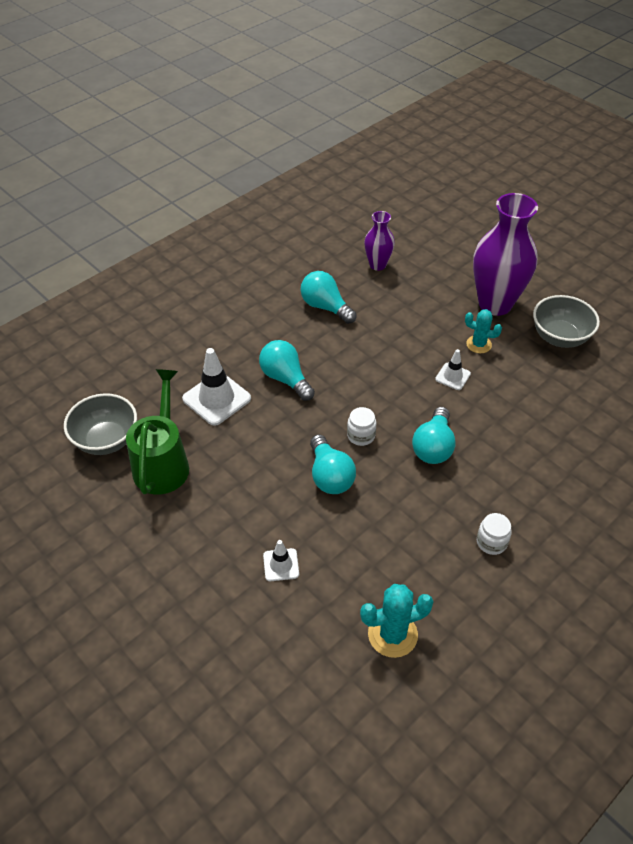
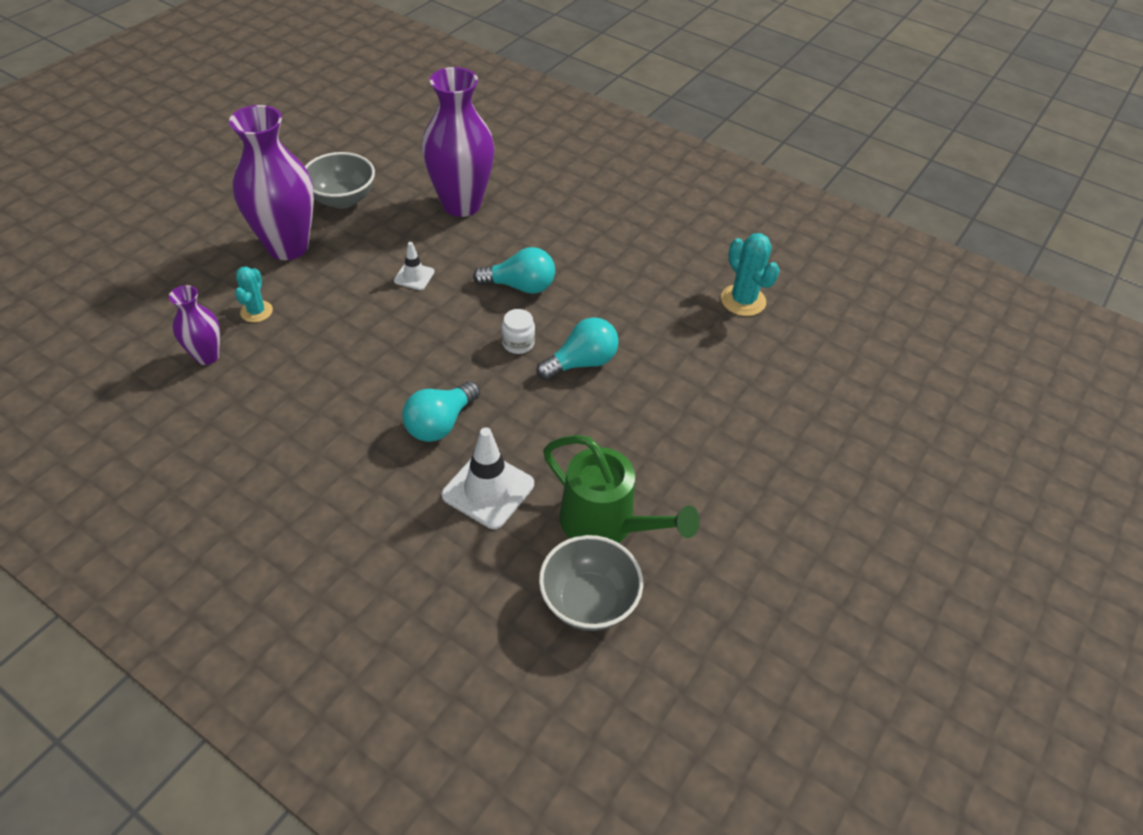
camera: 105 degrees left, 0 degrees up
(163, 462) = (607, 524): green watering can -> green watering can turned 135 degrees counterclockwise
(281, 565) = (705, 387): white traffic cone -> none
(325, 307) = (298, 401): turquoise light bulb -> none
(478, 344) = (359, 258): turquoise cactus -> turquoise cactus (256, 311)
(491, 542) = (623, 244): white jar -> none
(555, 418) = (461, 204): none -> purple vase

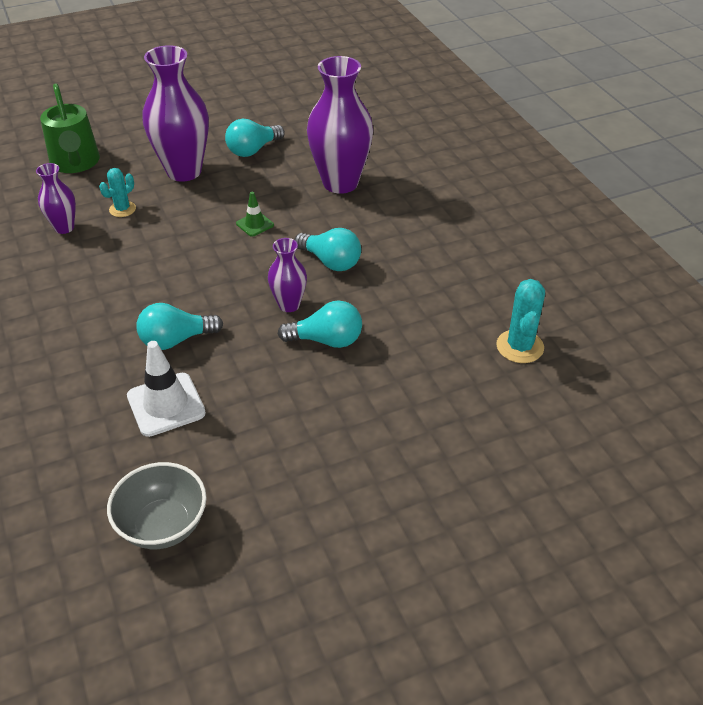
camera: 35 degrees right, 5 degrees down
(342, 199) = (253, 150): grey bowl -> turquoise light bulb
(414, 276) = (255, 224): white traffic cone -> green traffic cone
(518, 343) = (289, 305): white jar -> purple vase
(607, 524) = (231, 474): green watering can -> green watering can (76, 164)

